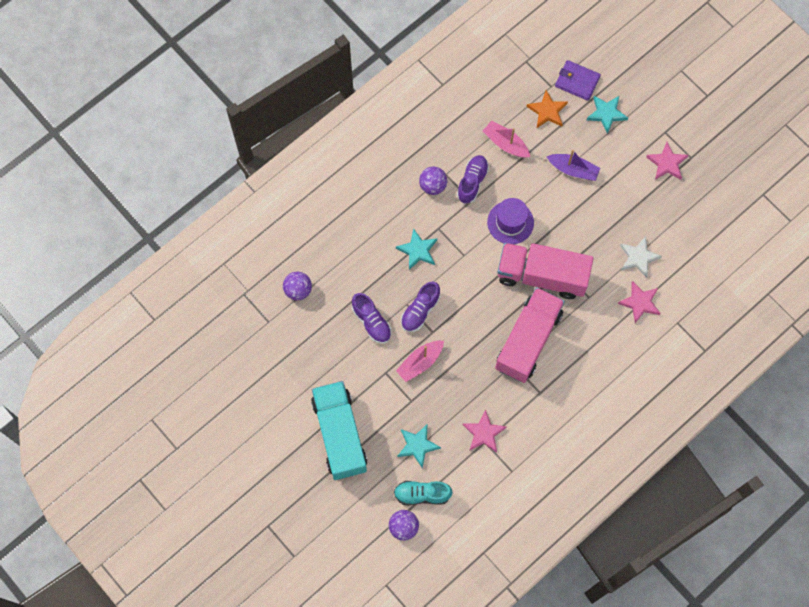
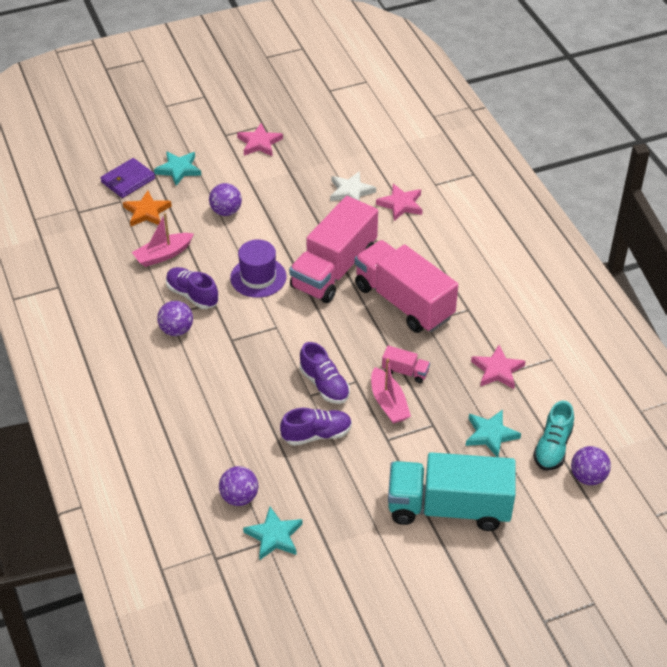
camera: 70 degrees left, 25 degrees down
(417, 250) = (249, 366): turquoise star -> turquoise star (274, 536)
(455, 365) = (405, 372): none -> pink truck
(573, 170) = (226, 211): purple boat -> purple ball

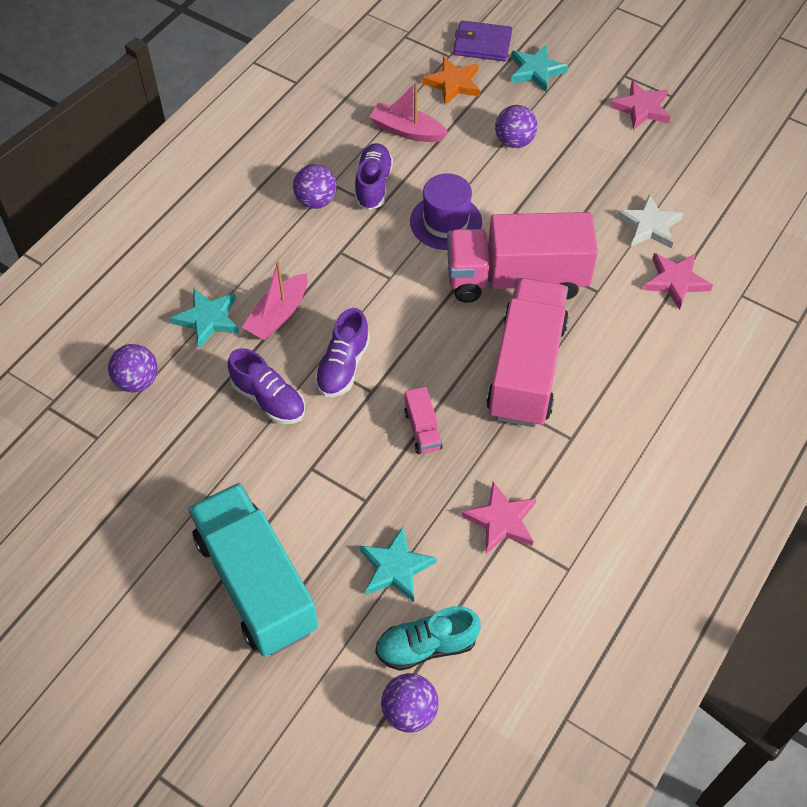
camera: 55 degrees right, 10 degrees up
(274, 536) = (107, 440): turquoise star -> turquoise star (208, 319)
(388, 403) = (364, 440): pink boat -> pink boat (278, 315)

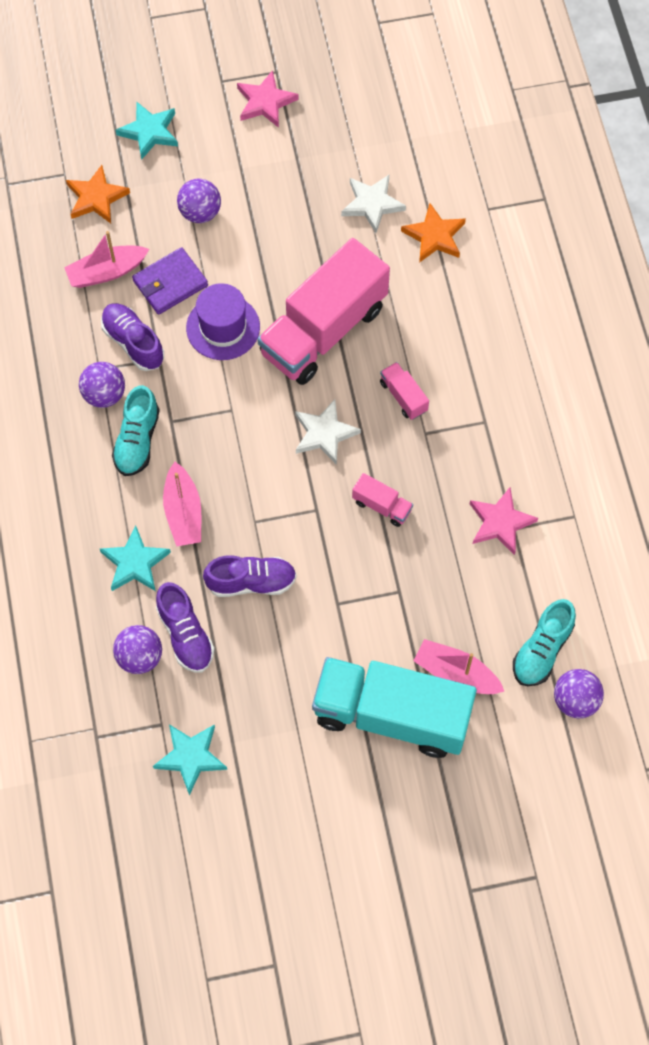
camera: 45 degrees left, 10 degrees up
(303, 245) = (137, 440): none -> turquoise shoe
(339, 599) = (456, 673): none -> pink boat
(343, 366) = (275, 509): purple shoe -> purple shoe (185, 634)
(395, 567) = (468, 618): turquoise star -> turquoise star (190, 757)
(437, 346) = (324, 433): none -> white star
(482, 44) = (80, 140): purple wallet -> purple wallet (170, 283)
(526, 369) = (403, 396): pink truck -> pink truck, size x0.41
(675, 281) = (434, 236): pink star -> orange star

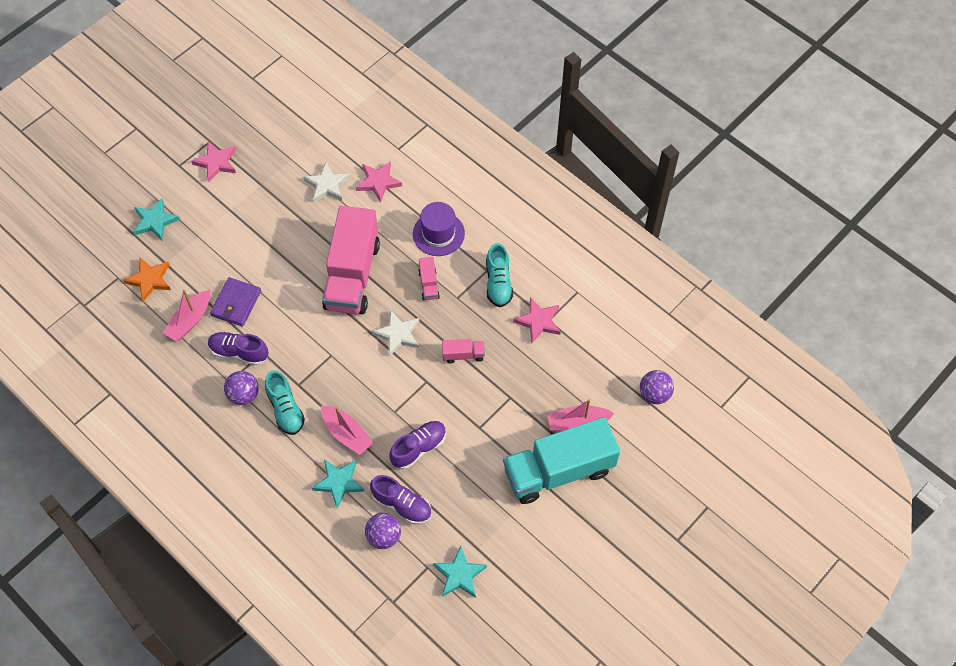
camera: 35 degrees left, 5 degrees down
(200, 212) = (224, 250): purple ball -> none
(223, 327) = (289, 310): purple hat -> purple hat (438, 234)
(403, 396) = (429, 284): pink truck -> pink truck turned 120 degrees counterclockwise
(434, 236) = (378, 182): orange star -> pink star
(542, 650) = (615, 378): turquoise shoe -> turquoise shoe (498, 283)

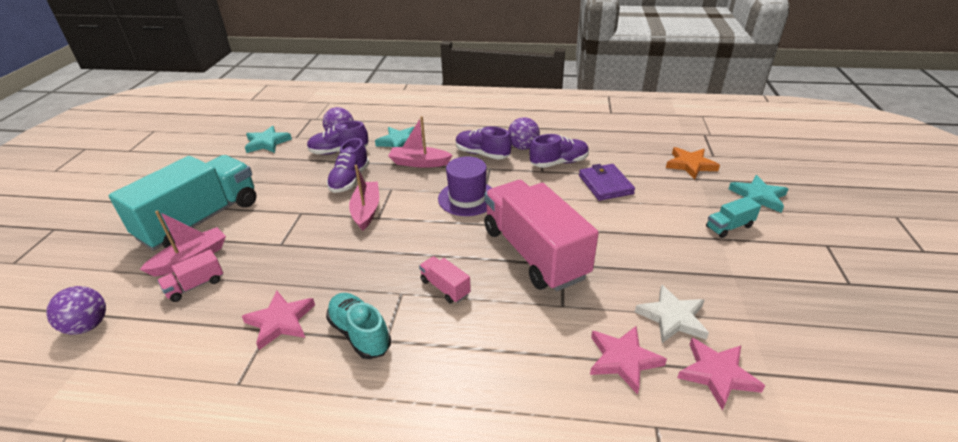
camera: 145 degrees right, 25 degrees down
(190, 320) = (622, 160): pink boat -> pink boat (366, 210)
(212, 213) = (729, 227): none -> turquoise truck
(216, 163) = (805, 268): pink star -> pink star (717, 374)
(285, 409) = (482, 154): turquoise shoe -> purple shoe
(398, 334) = (437, 234): white star -> none
(438, 234) = (483, 345): purple hat -> purple hat (467, 198)
(463, 355) = (355, 251): pink truck -> pink truck (195, 285)

